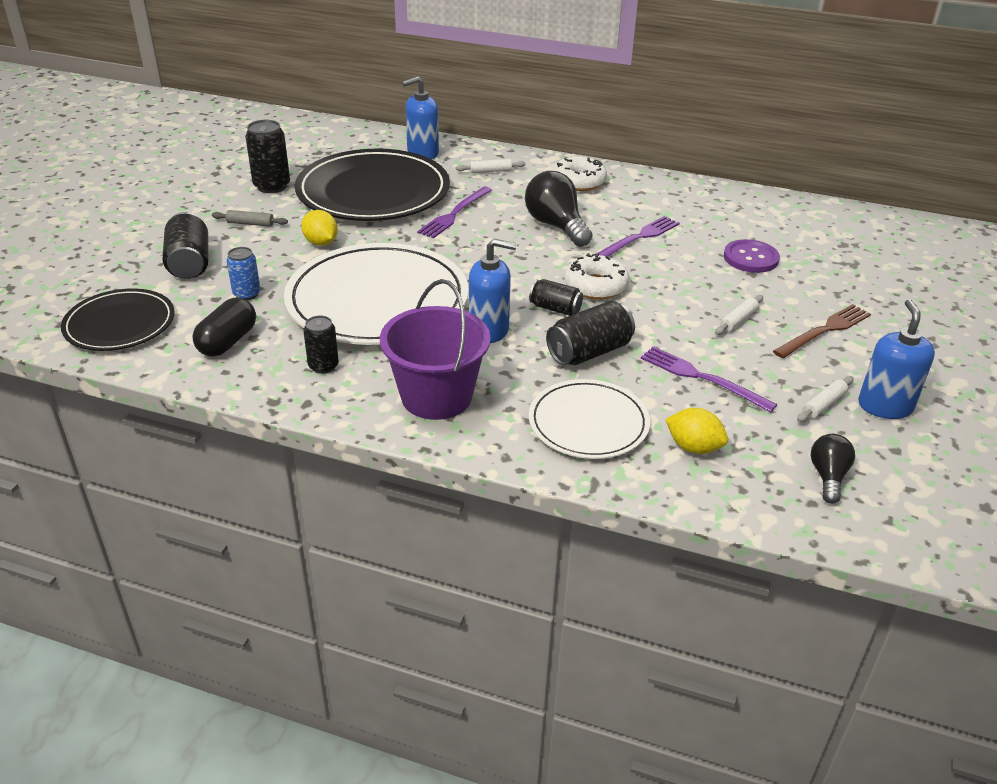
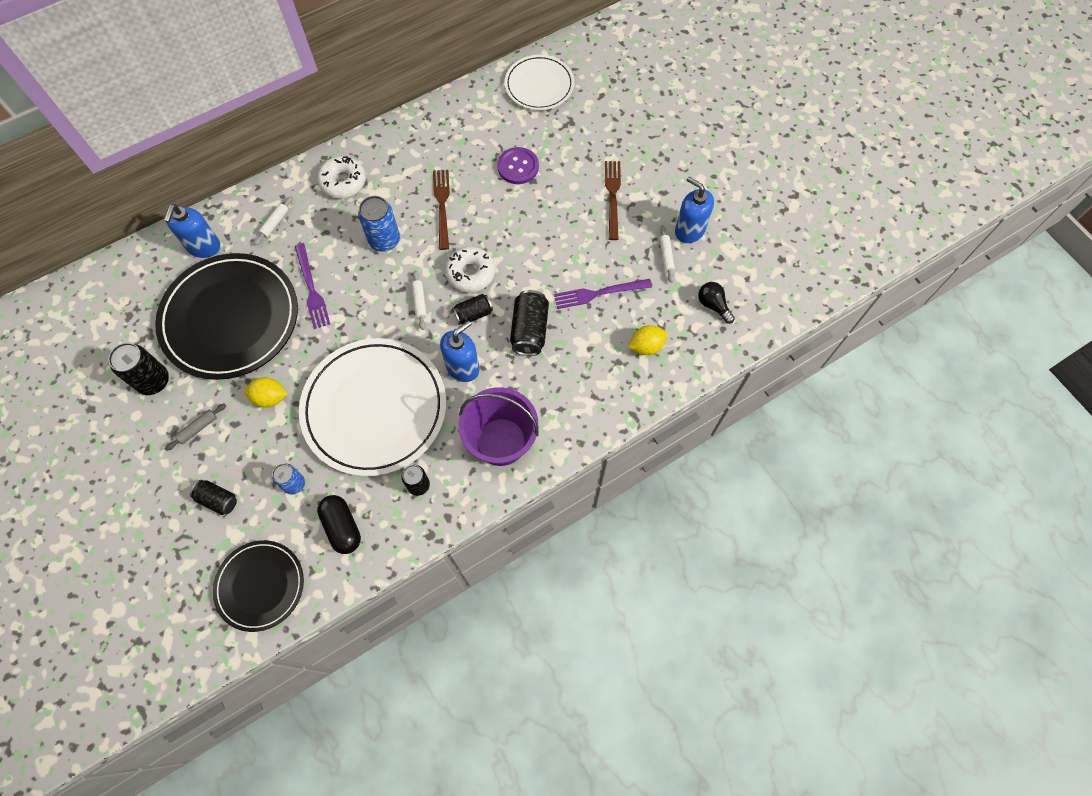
camera: 50 degrees left, 30 degrees up
(189, 263) = (218, 500): black can -> black can, size x0.63
(556, 226) = (384, 240): black light bulb -> blue can
(588, 423) = (588, 381): white plate -> white plate (539, 85)
(639, 238) = (442, 206): purple fork -> brown fork
(738, 320) = (567, 229): white rolling pin -> white rolling pin (419, 302)

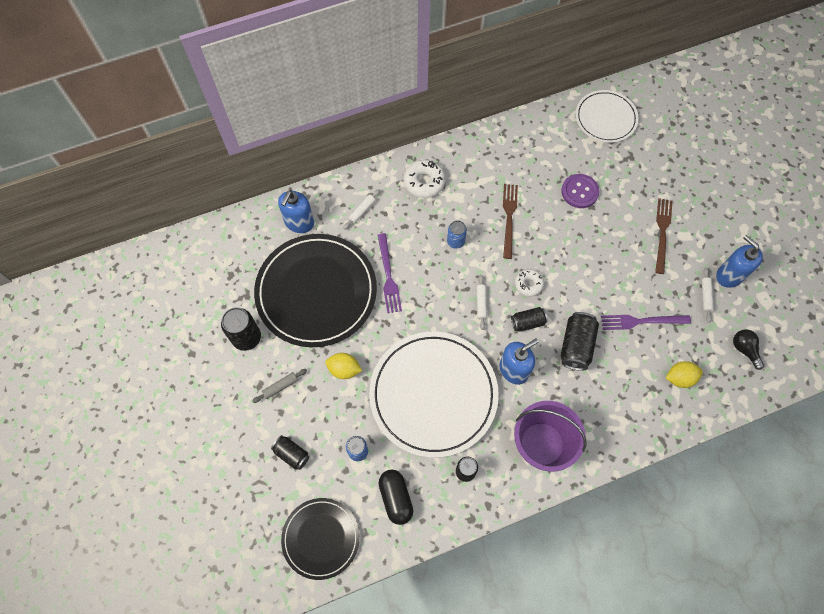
camera: 10 degrees right, 0 degrees up
(384, 240) = (455, 241): blue can -> blue can, size x0.63
(470, 273) = (528, 284): white donut -> white donut, size x0.66

